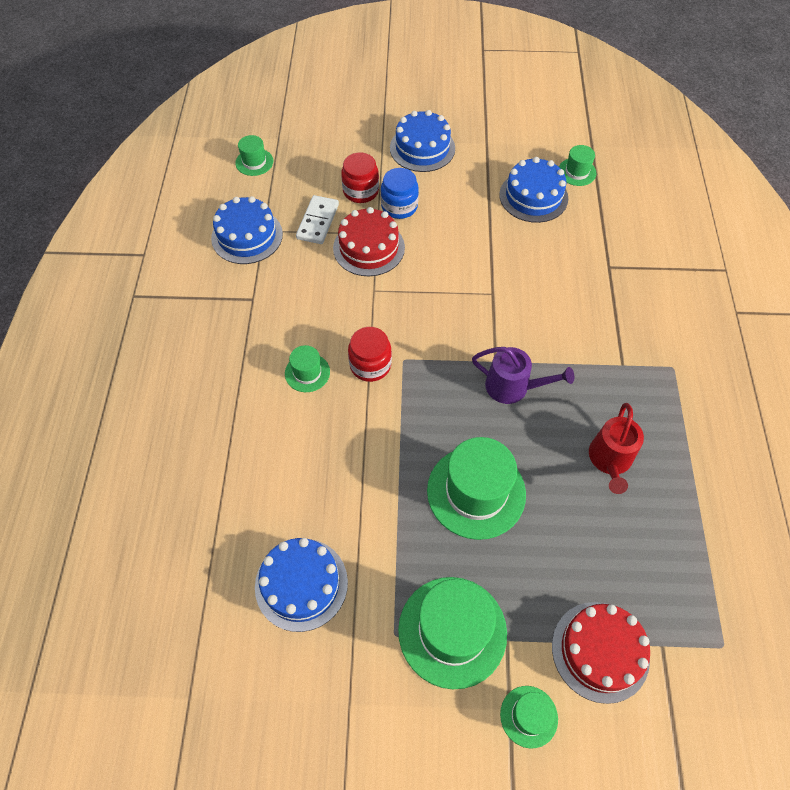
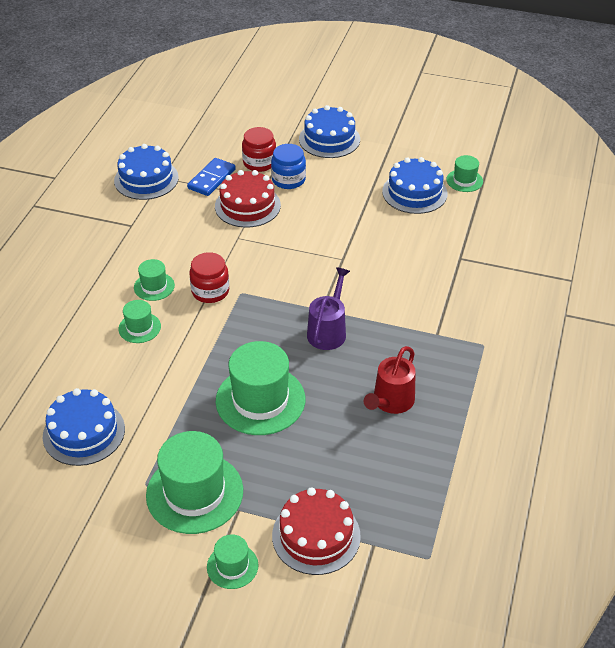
camera: 15 degrees right, 15 degrees down
(254, 162) = (176, 126): green hat -> green hat (139, 328)
(318, 222) = (212, 179): white domino -> blue domino
(512, 387) = (328, 331): purple watering can -> purple watering can turned 105 degrees counterclockwise

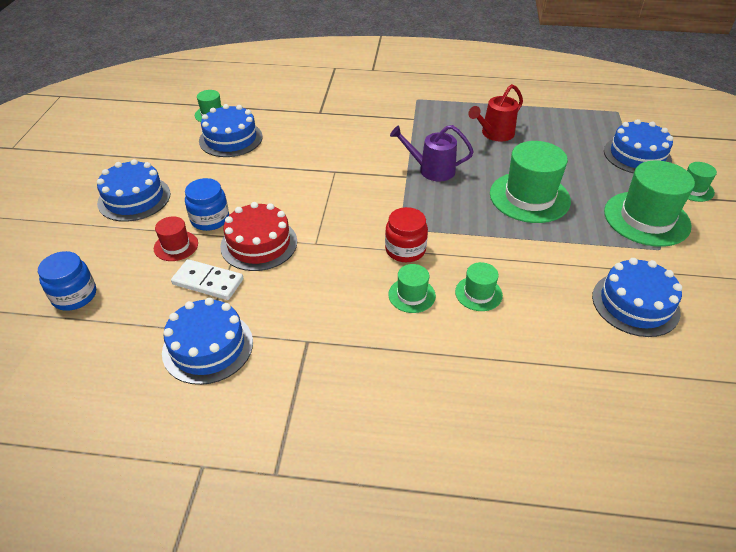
camera: 100 degrees left, 0 degrees up
(212, 179) = (208, 282): blue domino -> white domino
(220, 120) = (74, 296): none -> blue jar
(259, 163) = (176, 246): red jar -> red hat
(316, 536) = (637, 155): red cake -> blue cake
(391, 402) = (494, 134): red watering can -> red watering can turned 120 degrees clockwise

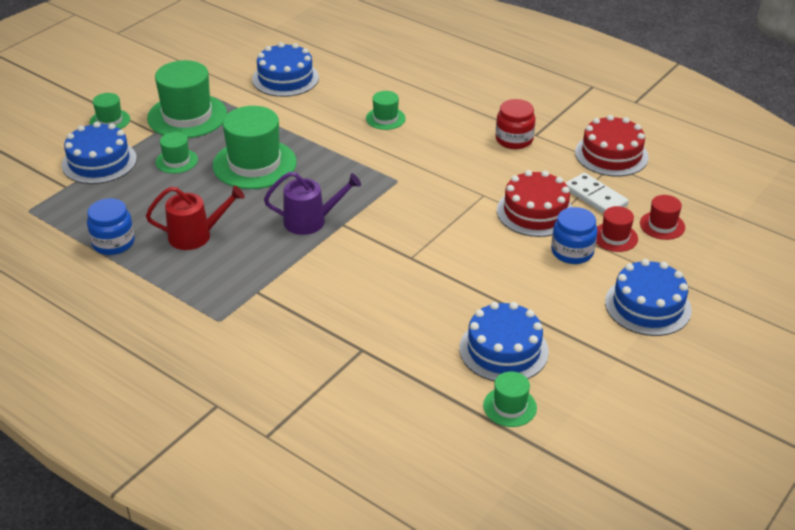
camera: 150 degrees left, 5 degrees down
(74, 296) = (717, 225): blue jar -> blue jar (113, 243)
(132, 275) = (662, 225): none -> red hat
(208, 347) = (611, 154): blue cake -> red cake
(405, 250) = (410, 163): red jar -> red jar (514, 140)
(411, 295) = (436, 134): green hat -> green hat (176, 161)
(432, 170) = (310, 221): purple watering can -> purple watering can turned 45 degrees counterclockwise

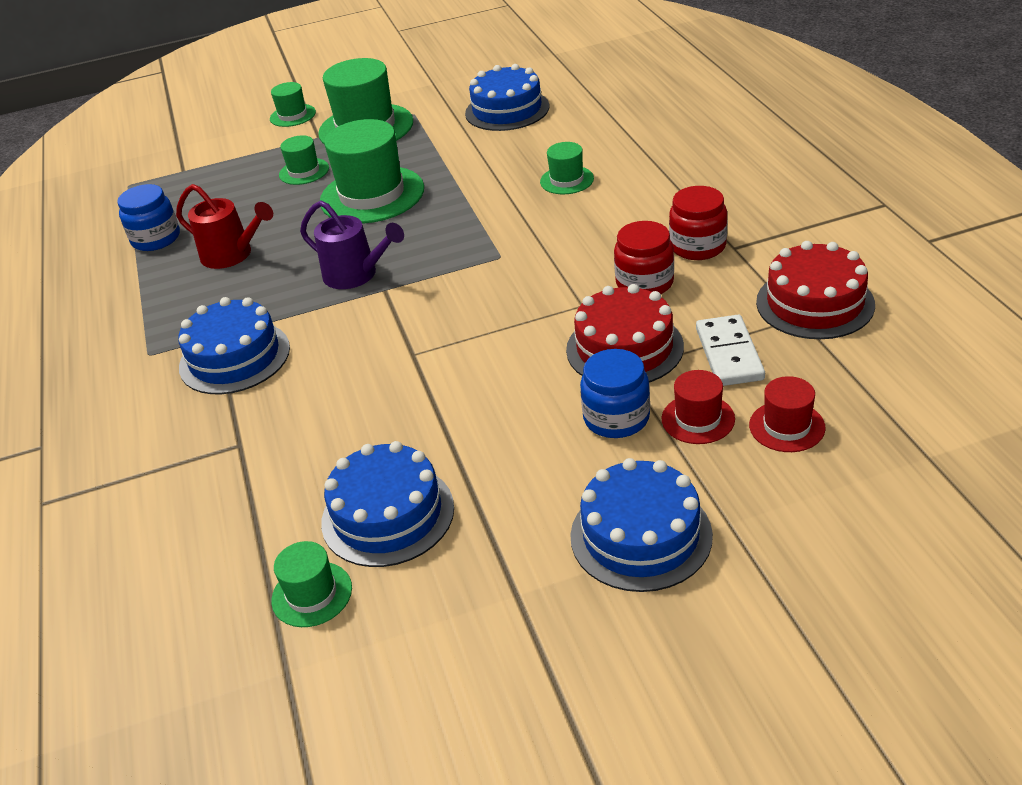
camera: 40 degrees right, 0 degrees up
(99, 162) = (237, 154): blue cake -> blue cake (234, 357)
(506, 171) = (644, 283): none -> red jar

